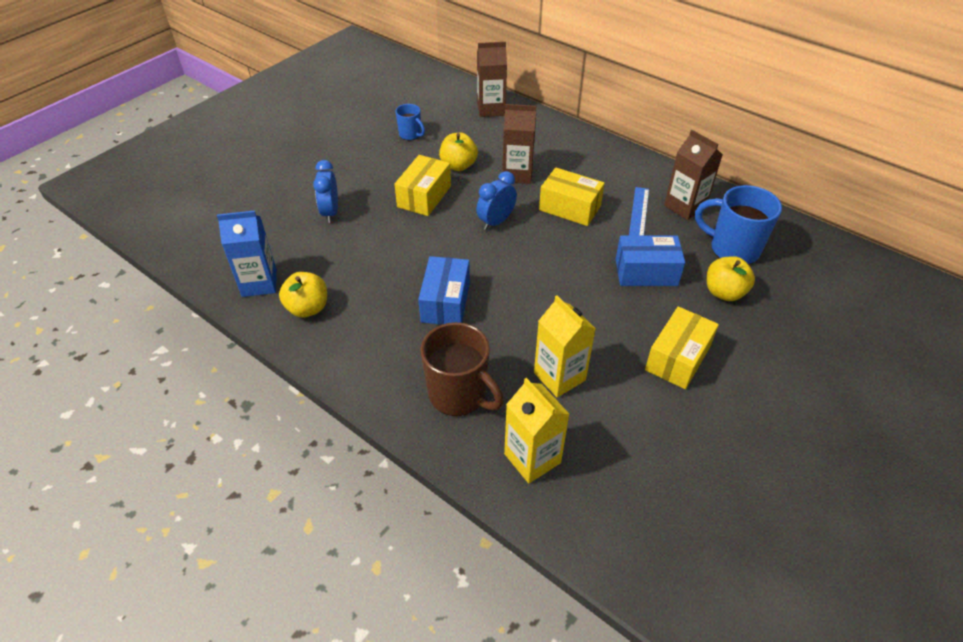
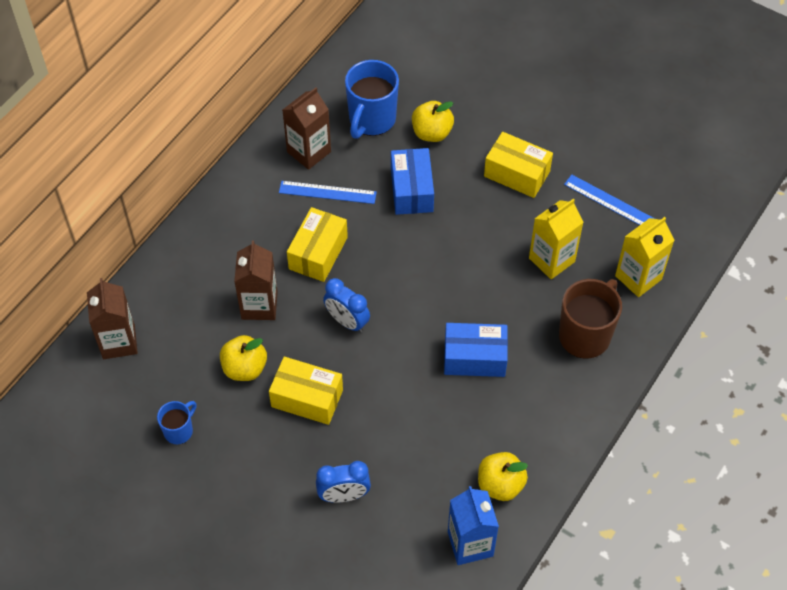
camera: 95 degrees left, 10 degrees up
(645, 444) = (609, 202): none -> blue ruler

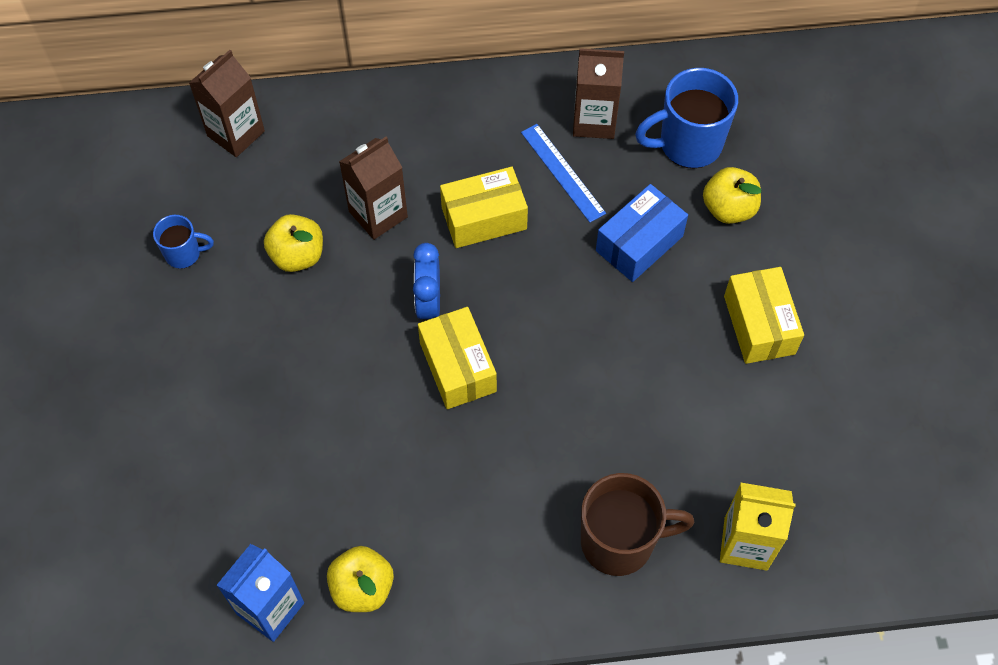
camera: 50 degrees right, 5 degrees up
(307, 398) = (311, 334): yellow box -> yellow box (458, 367)
(344, 495) = (230, 448): blue clock -> none
(474, 358) = (492, 451): blue box -> none
(551, 260) = (683, 438): yellow carton -> none
(609, 202) = (816, 442): blue ruler -> none

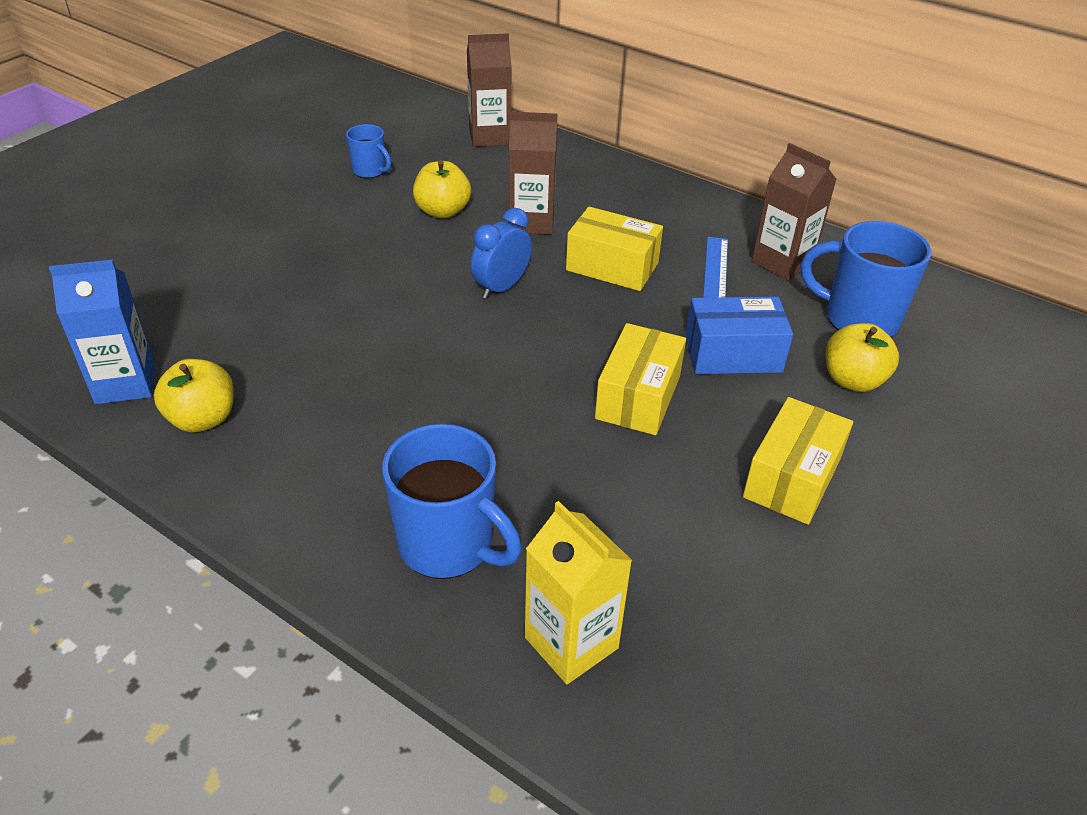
camera: 40 degrees right, 20 degrees down
(458, 367) = (471, 336): yellow box -> yellow box (638, 397)
(620, 542) = (448, 545): brown mug -> blue mug

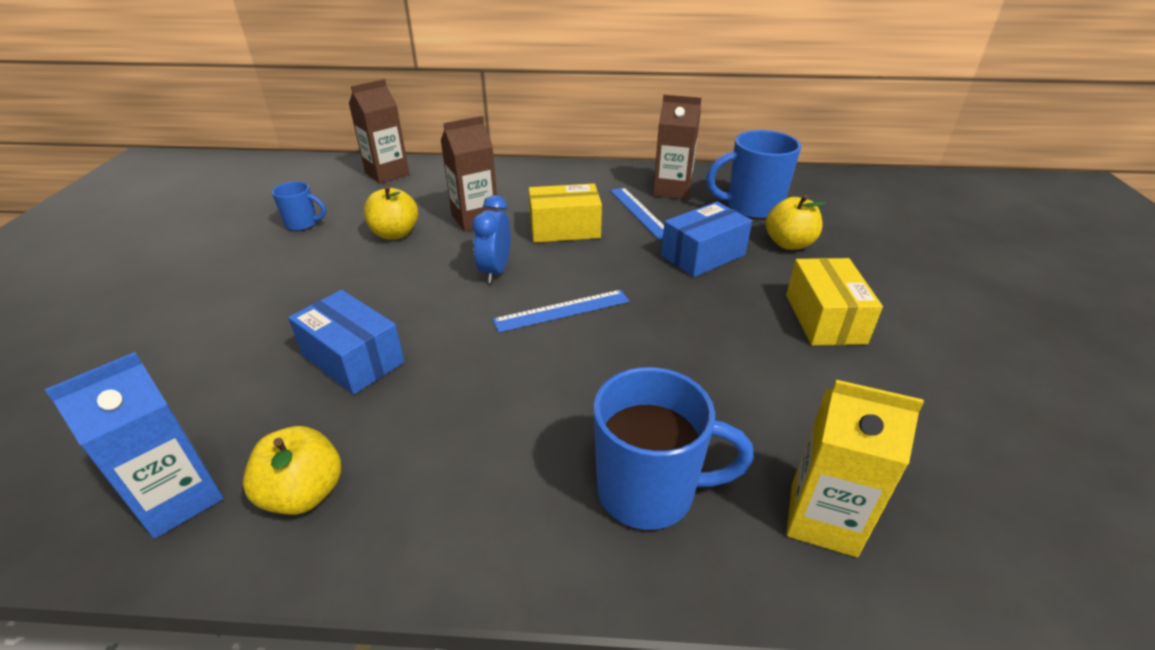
camera: 30 degrees left, 5 degrees down
(314, 324) = (353, 359): none -> blue box
(526, 354) = (562, 310): none -> blue ruler
(638, 397) = (673, 308): yellow box -> none

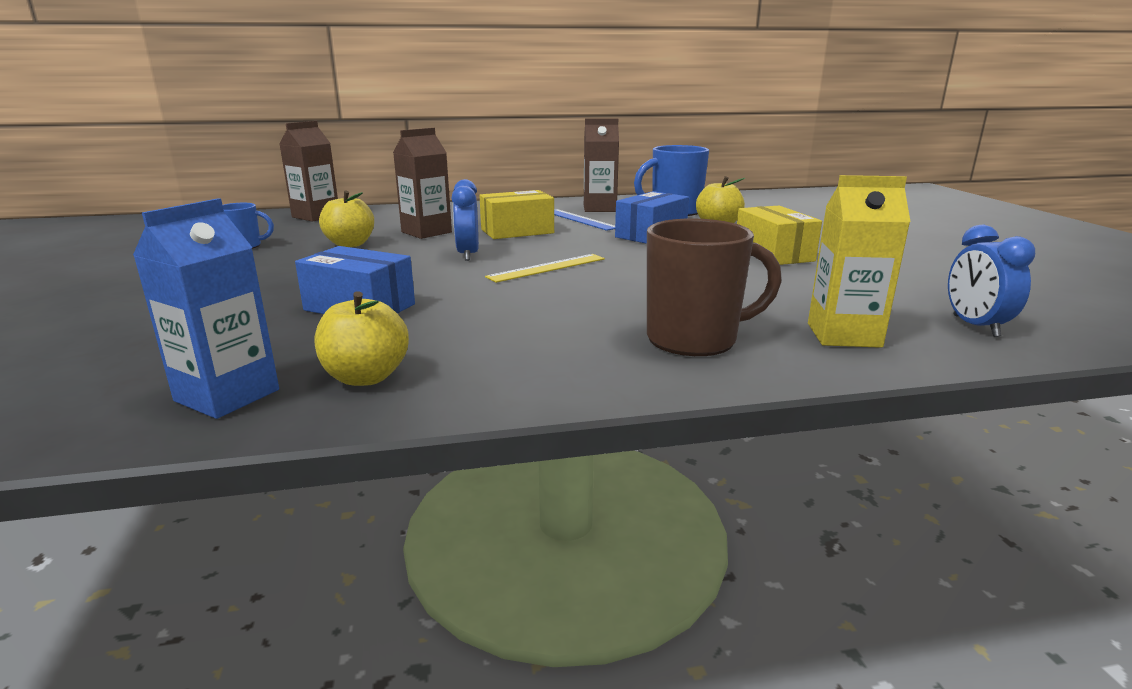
camera: 15 degrees left, 15 degrees down
(562, 310) = (547, 268): blue ruler -> yellow ruler
(649, 491) = (695, 339): blue mug -> brown mug
(1000, 533) = (975, 326): none -> blue clock

